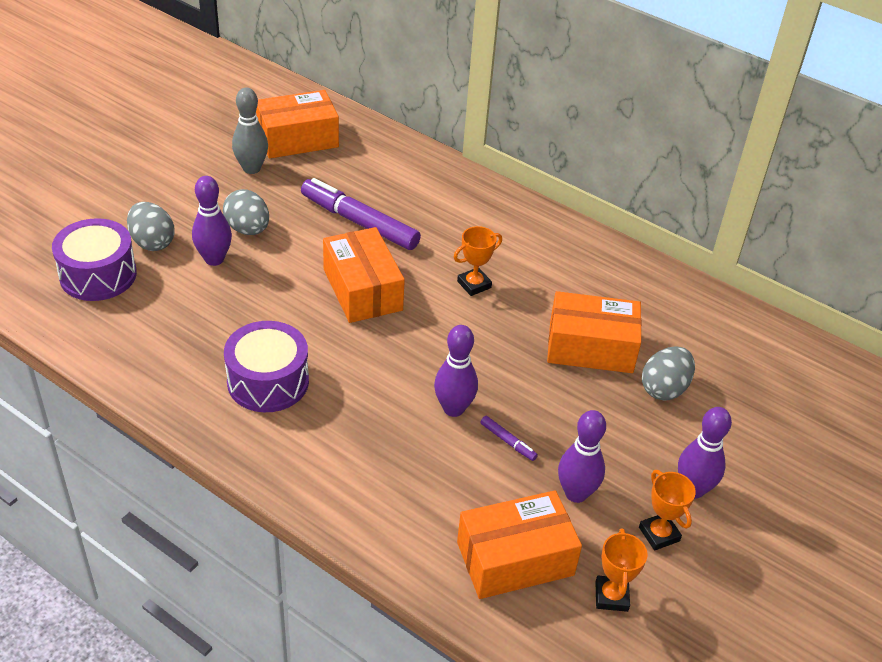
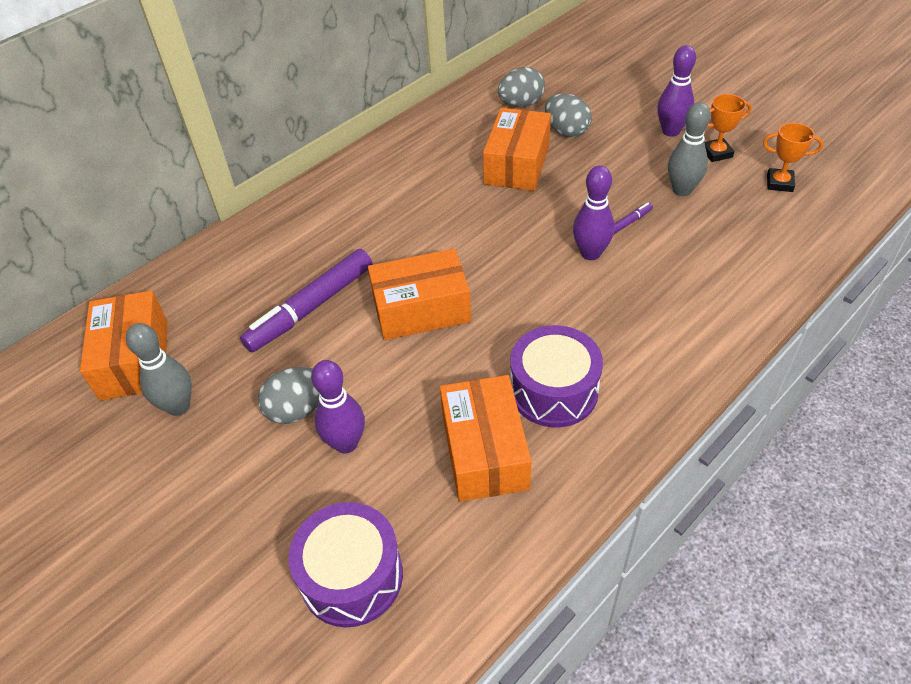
camera: 75 degrees left, 5 degrees up
(152, 242) = (298, 513): grey egg -> grey egg (521, 104)
(474, 284) = (426, 228): orange trophy -> none
(515, 558) = (754, 230): orange box -> orange box (484, 451)
(576, 493) = (682, 190): purple bowling pin -> grey bowling pin

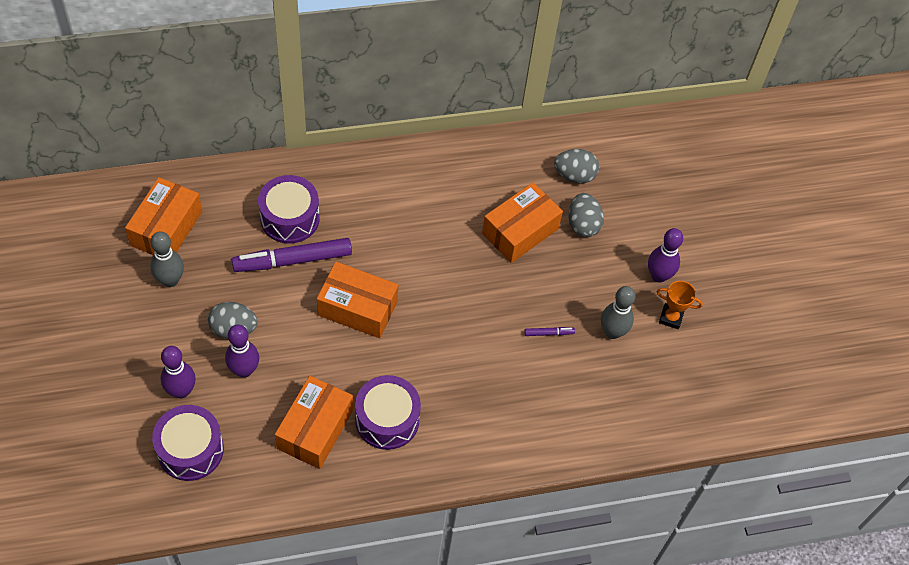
camera: 25 degrees right, 10 degrees up
(275, 274) = (290, 218): none -> purple drum
(590, 253) = (500, 339): purple bowling pin -> purple bowling pin (181, 391)
(779, 183) = (687, 373): orange trophy -> none

